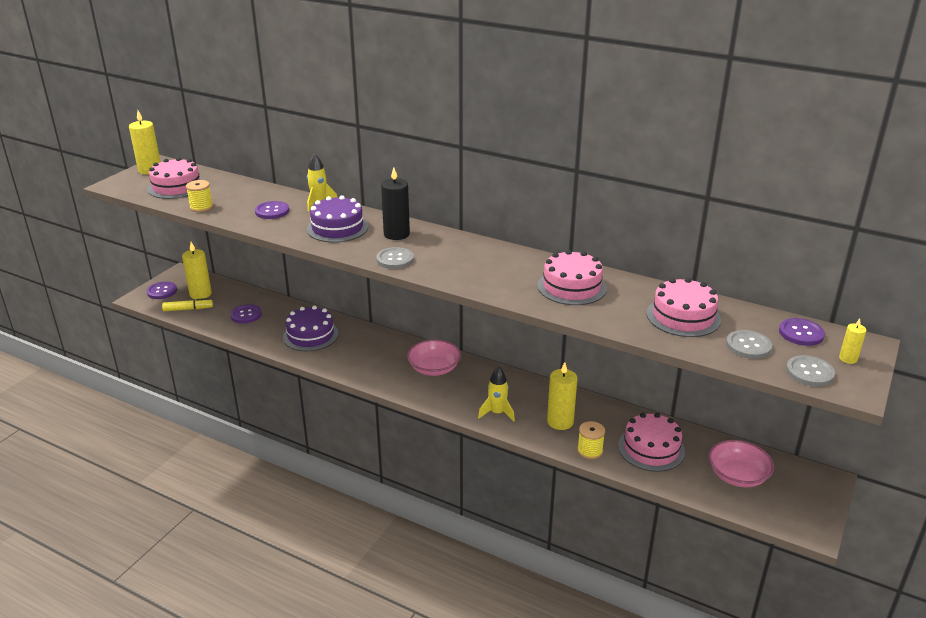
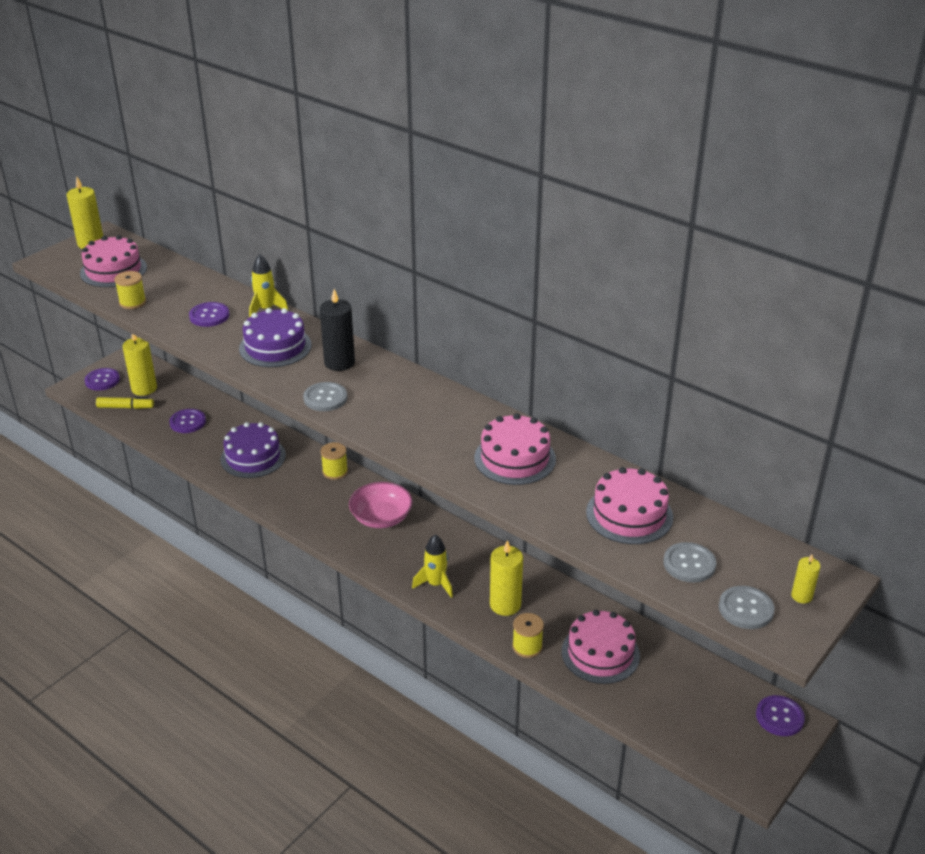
camera: 10 degrees right, 5 degrees up
(384, 339) = (335, 471): none -> yellow spool
(737, 476) = (691, 701): pink bowl -> none
(801, 333) = (761, 554): purple button -> purple button (779, 717)

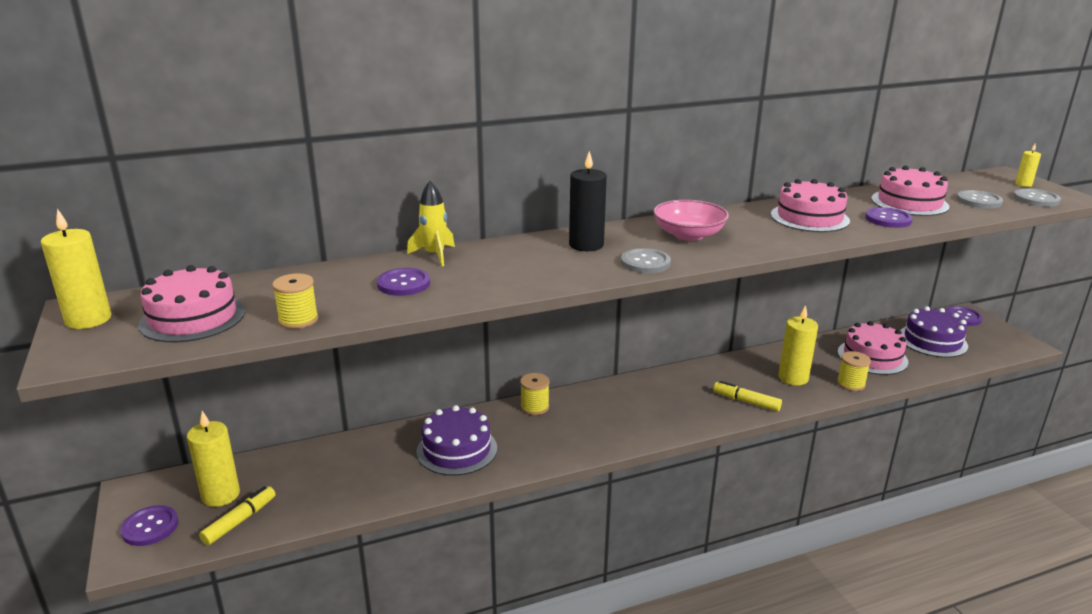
camera: 60 degrees left, 10 degrees down
(188, 422) = (336, 478): purple button -> purple button (888, 219)
(275, 347) = (518, 265): purple cake -> purple cake (932, 341)
(381, 517) = (629, 402): pink bowl -> pink bowl (688, 235)
(436, 584) = (746, 401): yellow rocket -> yellow marker

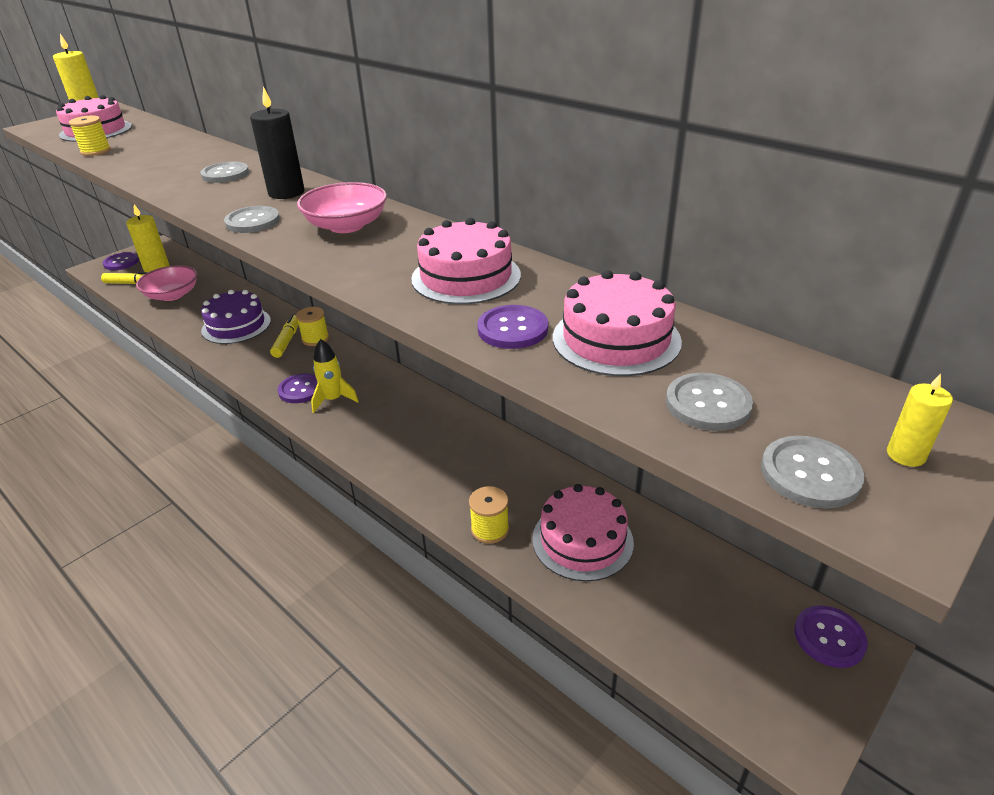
camera: 65 degrees right, 10 degrees up
(322, 488) = (172, 295): none -> pink bowl
(403, 284) = (167, 159): purple button -> purple button (300, 390)
(434, 255) = (230, 154): yellow rocket -> yellow rocket (333, 399)
(498, 262) = (225, 174): none -> grey button
(746, 401) = (393, 453): yellow marker -> yellow marker (287, 341)
(793, 378) = (471, 478): yellow candle -> none
(932, 341) = (695, 603): purple cake -> none

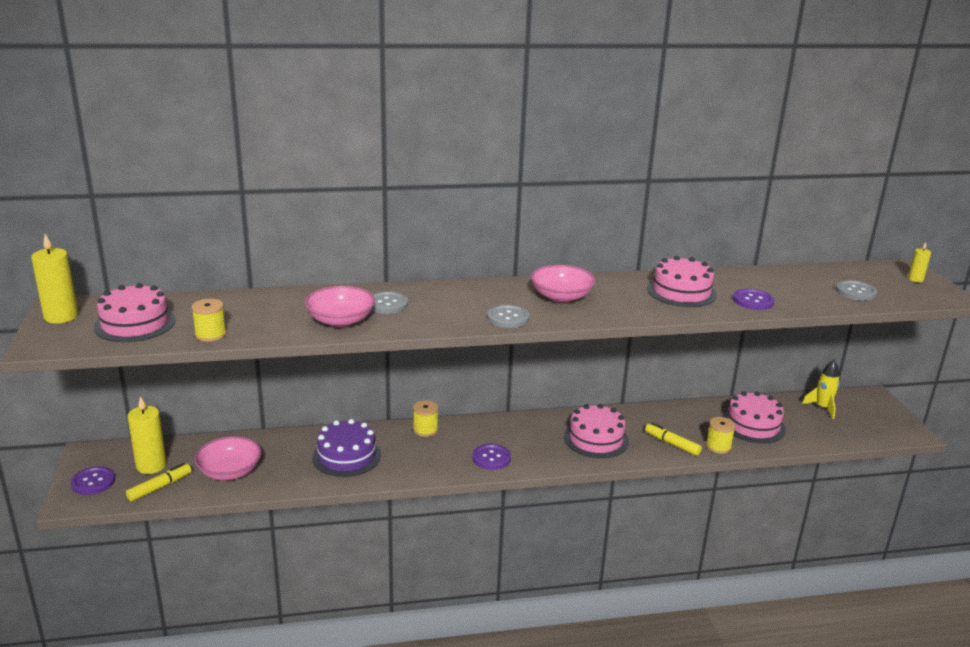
camera: 55 degrees left, 10 degrees down
(168, 172) = (340, 320): none -> pink bowl
(286, 192) = (468, 296): black candle -> none
(287, 341) = (410, 442): yellow marker -> yellow marker (672, 444)
(333, 399) = (522, 450): yellow rocket -> yellow rocket (822, 408)
(616, 339) = (787, 287): pink cake -> pink cake (596, 439)
(810, 474) = (914, 296): grey button -> none
(829, 637) = (865, 399): purple button -> none

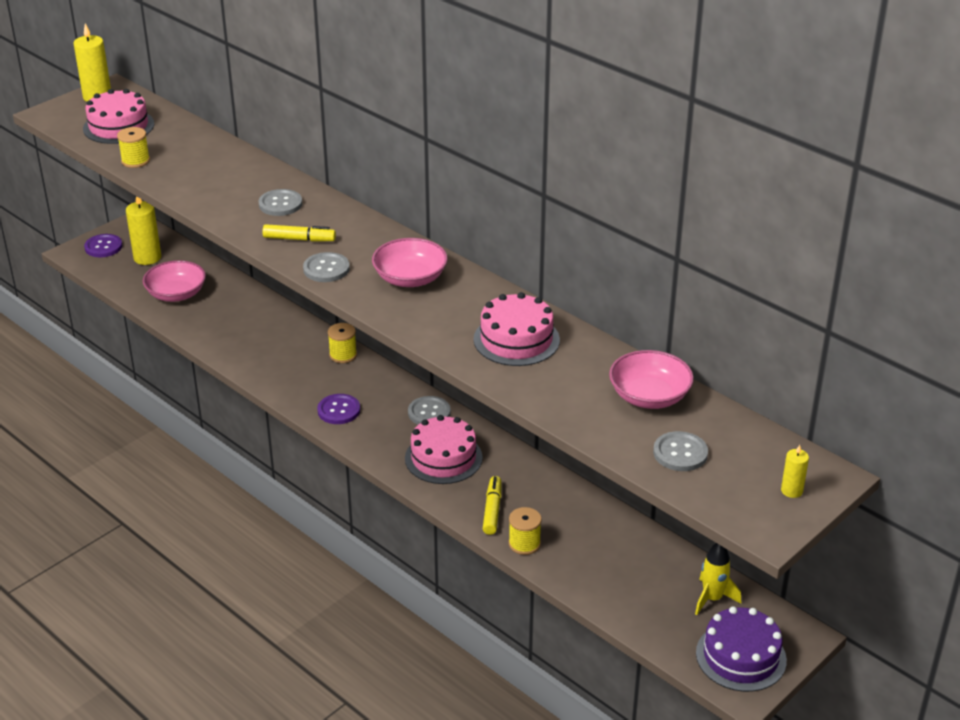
camera: 55 degrees right, 10 degrees up
(160, 487) = (125, 276): yellow marker -> yellow marker (299, 239)
(340, 320) = (223, 198): pink bowl -> pink bowl (649, 396)
(346, 456) = (256, 335): purple cake -> purple cake (741, 656)
(538, 424) = (429, 413): none -> grey button
(753, 301) = (553, 390): purple button -> none
(753, 425) = (601, 555): pink cake -> none

